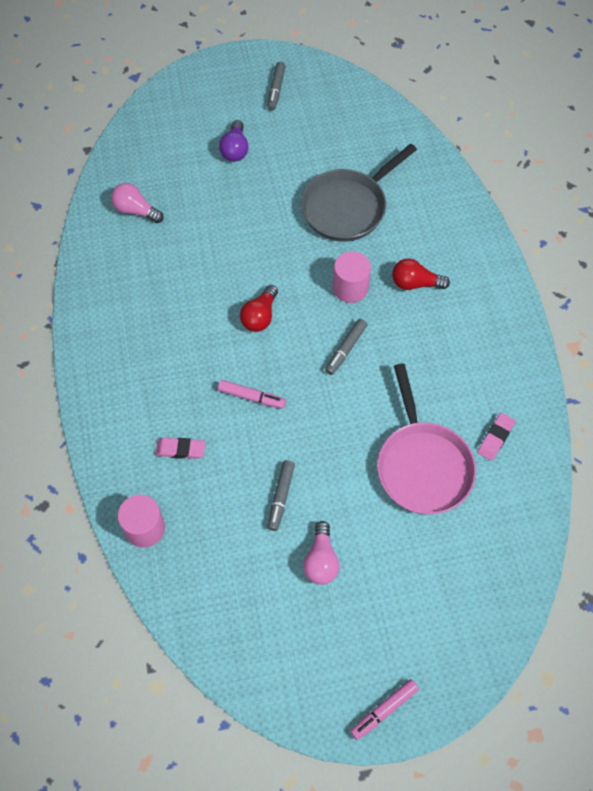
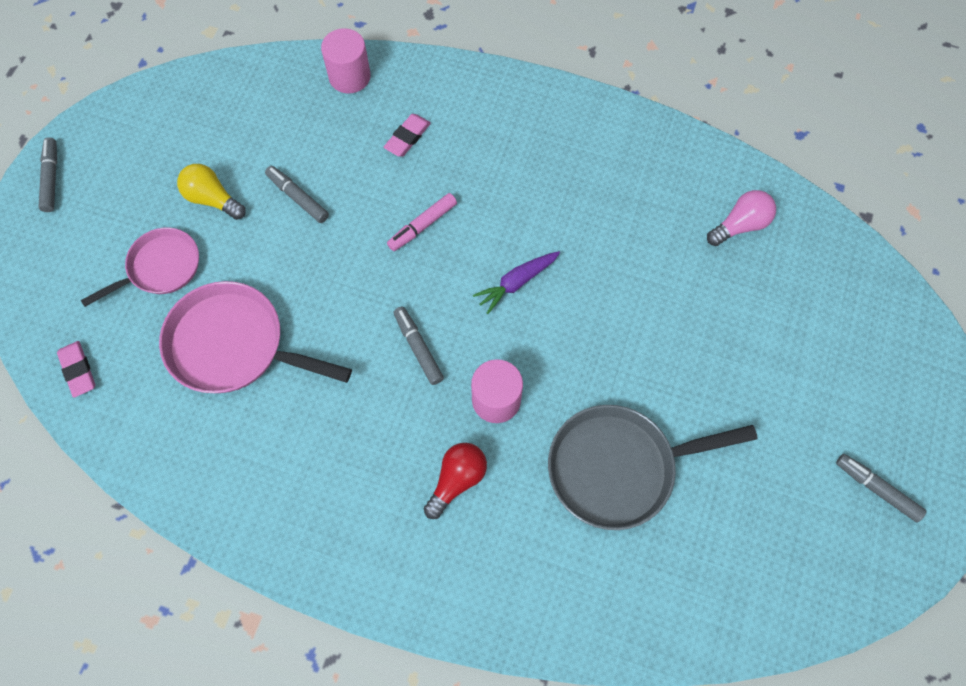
camera: 120 degrees right, 5 degrees up
(235, 149) = (786, 380): purple light bulb -> none
(260, 316) = (516, 283): red light bulb -> purple carrot
(321, 560) = (212, 199): pink light bulb -> yellow light bulb
(348, 207) = (619, 467): grey pan -> grey pan turned 90 degrees counterclockwise
(384, 710) = (51, 178): pink marker -> grey marker
(401, 559) = (160, 268): none -> pink pan
(495, 438) = (208, 441): pink eraser -> pink eraser (78, 370)

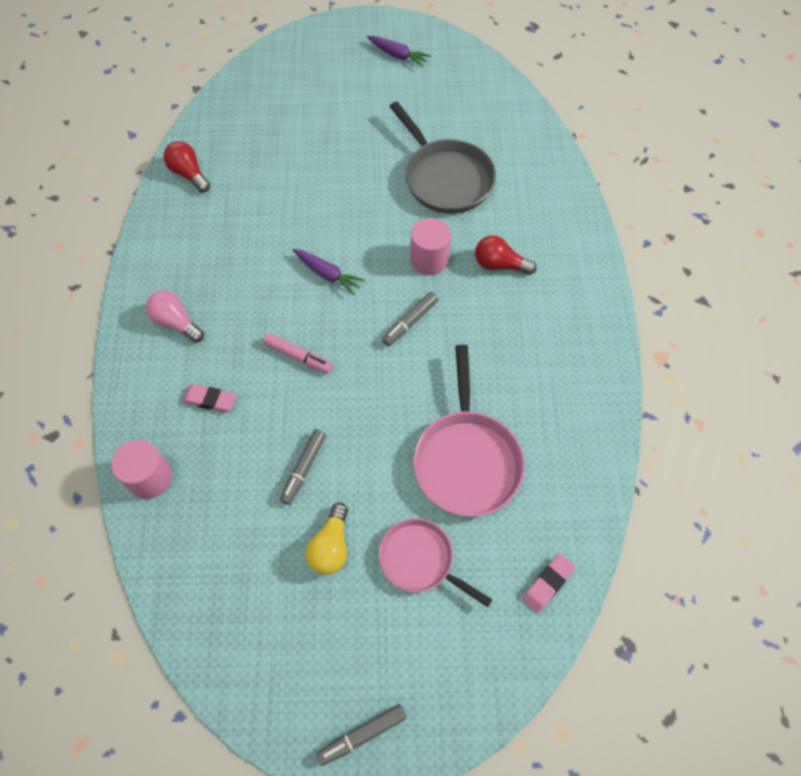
camera: 110 degrees left, 5 degrees down
(715, 178) = (189, 174): none -> red light bulb
(740, 225) = (227, 152): pink light bulb -> pink light bulb (176, 322)
(876, 489) = (398, 55): grey marker -> purple carrot

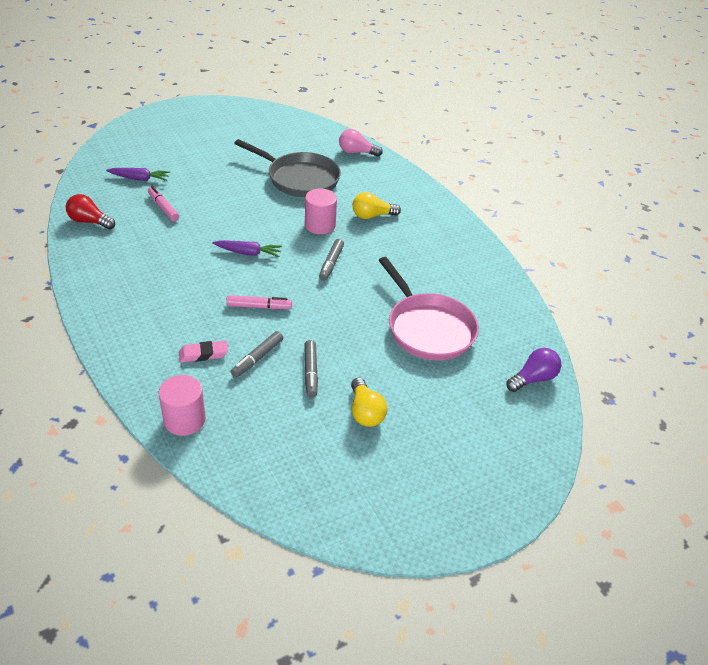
camera: 30 degrees left, 20 degrees down
(176, 322) = (140, 314): pink light bulb -> pink light bulb (356, 152)
(272, 177) = (163, 207): none -> pink marker
(362, 734) = (471, 518): grey marker -> grey marker (257, 358)
(398, 55) = (216, 120): purple carrot -> purple carrot (139, 179)
(420, 560) = (437, 397): pink pan -> none
(499, 265) = (372, 216): red light bulb -> yellow light bulb
(547, 583) = (533, 379): pink eraser -> purple light bulb

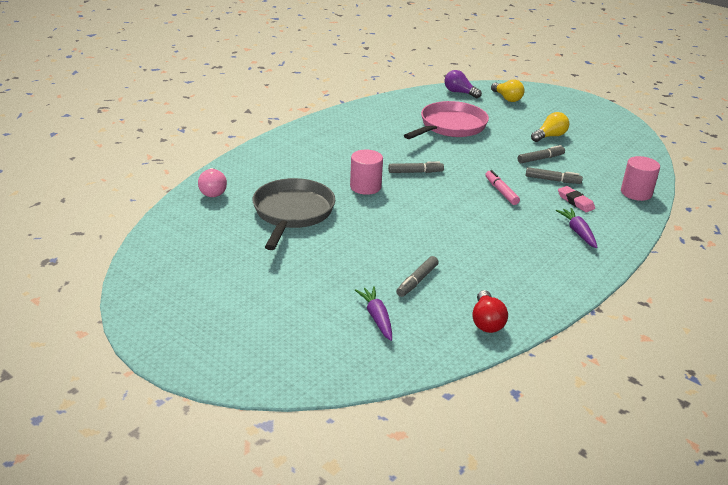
camera: 110 degrees left, 10 degrees down
(163, 207) = (417, 281): pink marker -> grey marker
(248, 253) = (440, 212): purple carrot -> purple carrot (578, 232)
(372, 216) = (327, 165): yellow light bulb -> yellow light bulb (507, 98)

